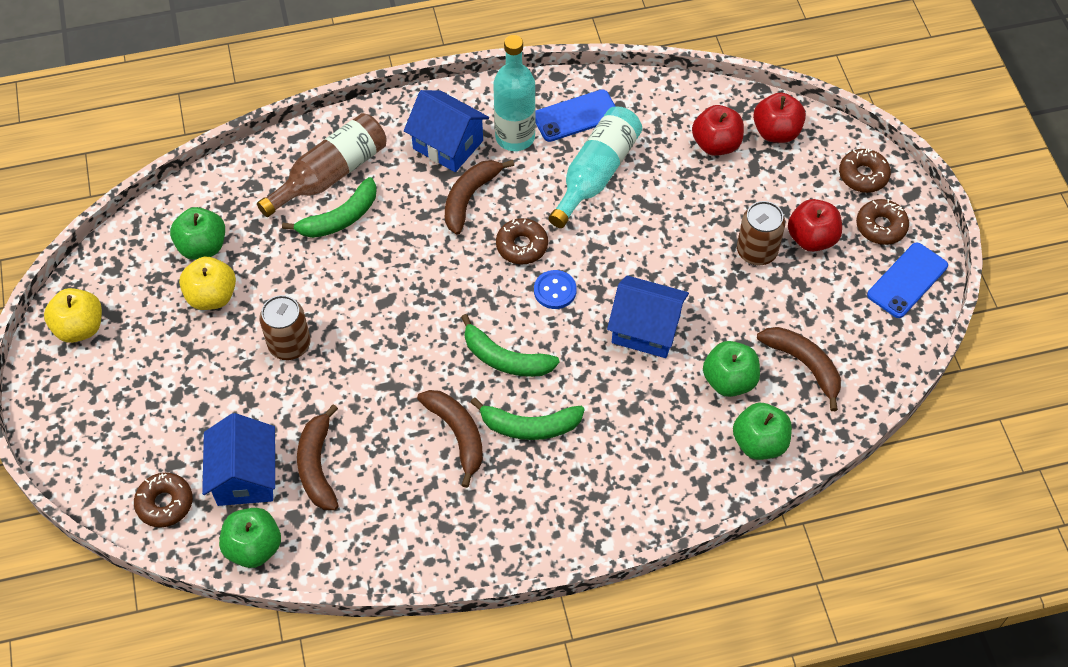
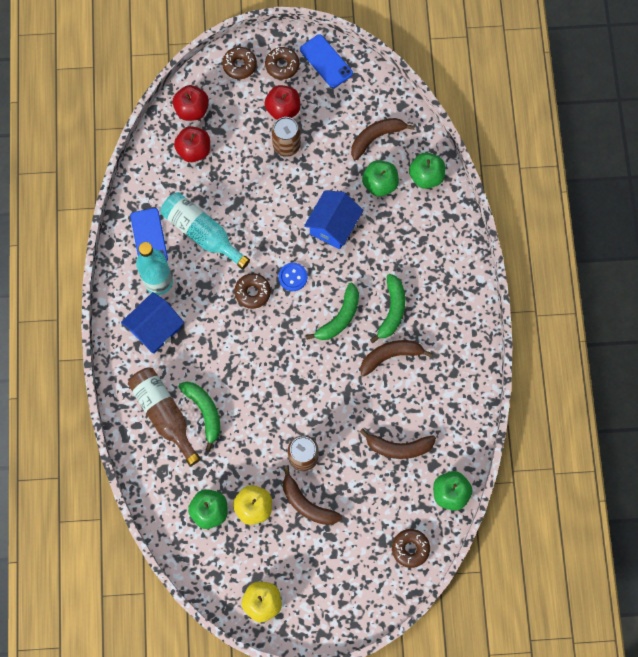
camera: 80 degrees left, 15 degrees up
(245, 476) = (399, 494): blue house -> none
(469, 198) = (205, 321): brown banana -> brown banana (307, 504)

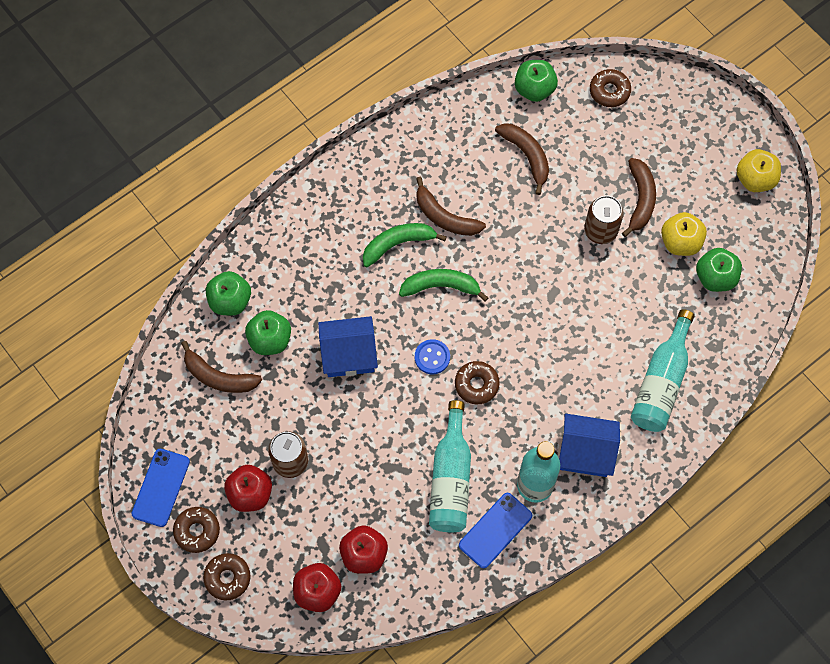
camera: 125 degrees left, 5 degrees down
(164, 414) = (661, 382): brown bottle -> turquoise bottle
(204, 412) = (629, 347): green banana -> none

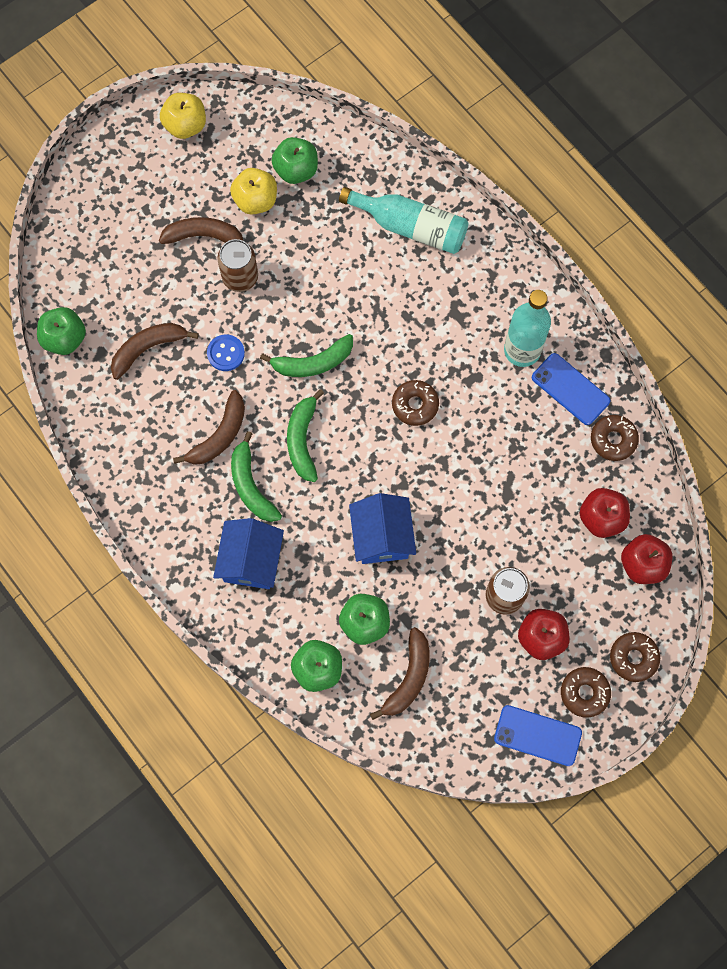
camera: 90 degrees left, 5 degrees up
(432, 357) = (384, 450): blue button -> blue button (226, 353)
(450, 479) = (518, 432): turquoise bottle -> none
(517, 294) = (313, 362): none -> green banana
(585, 452) = (486, 301): blue house -> blue house (251, 561)
(609, 91) = (72, 261): brown donut -> brown donut (613, 440)

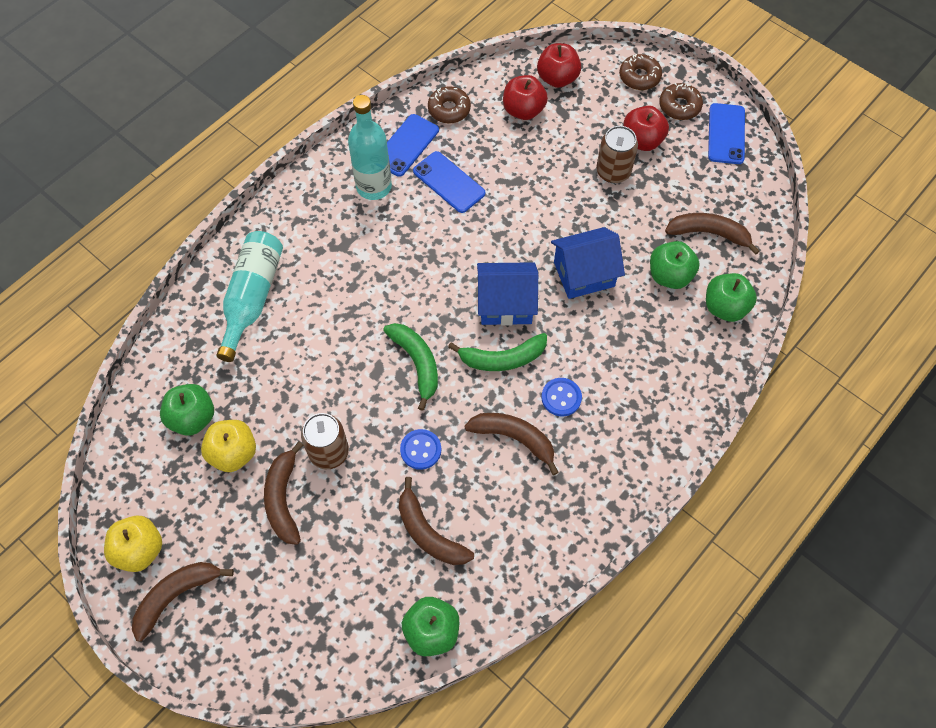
camera: 100 degrees left, 10 degrees down
(141, 151) = (176, 596): none -> brown banana
(251, 485) = (561, 398): green banana -> blue button
(251, 561) = (638, 383): blue house -> blue house (505, 304)
(415, 405) = (445, 266): brown donut -> none
(516, 424) = (448, 182): none -> blue phone

